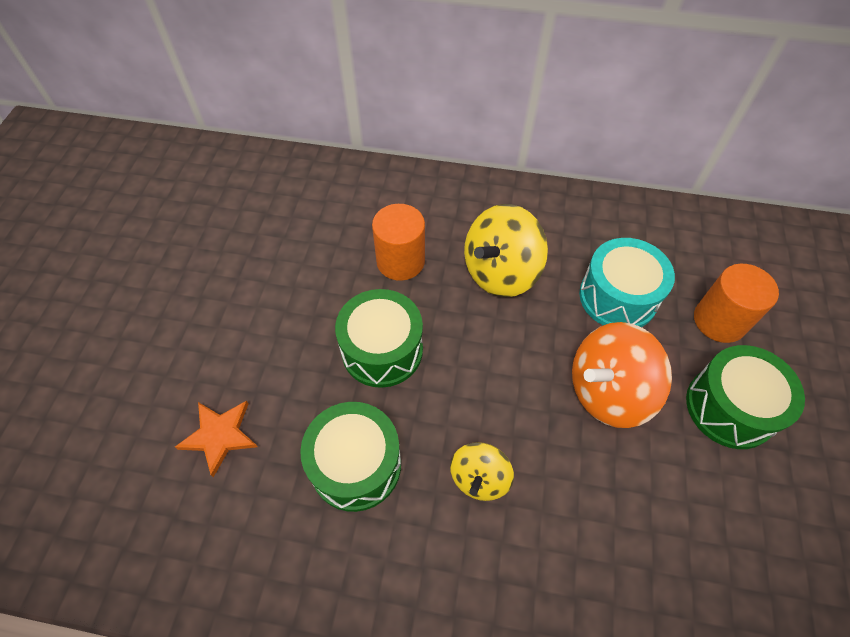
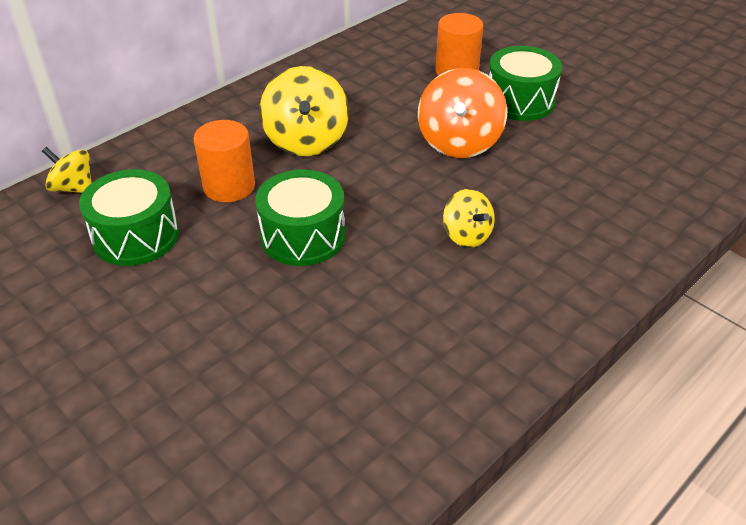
camera: 55 degrees left, 15 degrees down
(220, 435) = (275, 379): orange star -> none
(326, 175) = (73, 188): none -> yellow spinning top
(356, 465) = (392, 299): green drum -> green drum (136, 236)
(618, 297) = (392, 100): turquoise drum -> none

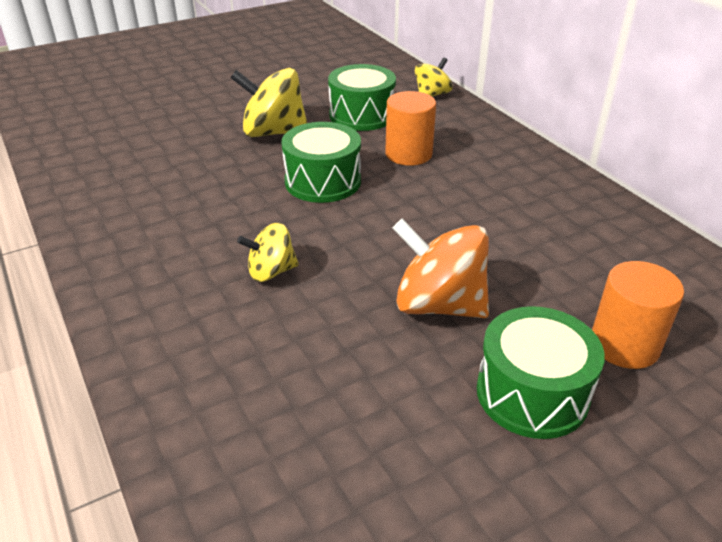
camera: 105 degrees right, 5 degrees down
(306, 140) = (470, 199): yellow spinning top -> yellow spinning top (273, 132)

